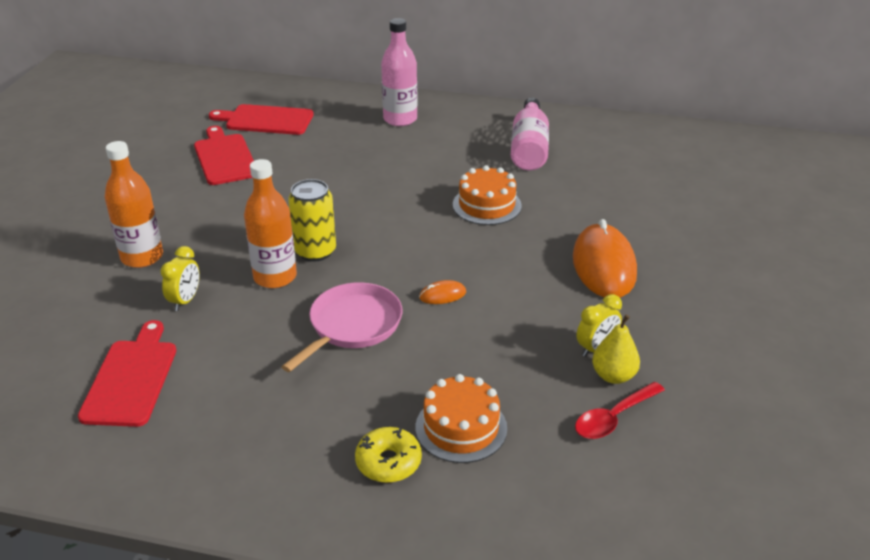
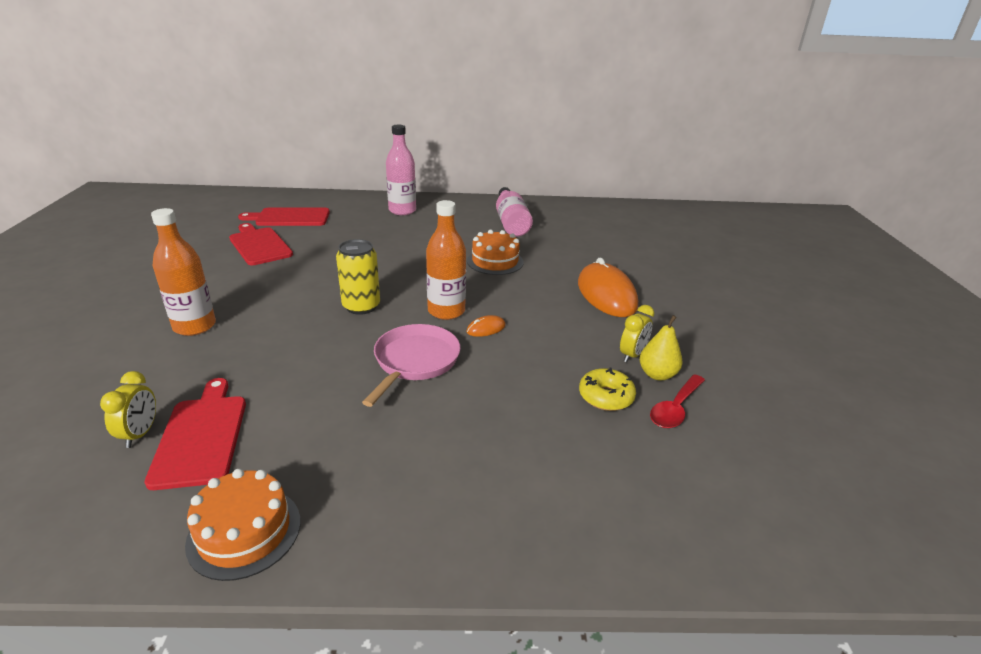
camera: 15 degrees left, 5 degrees down
(185, 301) = (246, 358): yellow clock -> yellow clock (140, 434)
(275, 277) = (330, 330): orange bottle -> orange bottle (446, 311)
(388, 462) = (493, 478): yellow donut -> yellow donut (606, 397)
(461, 427) = (548, 436): orange cake -> orange cake (244, 532)

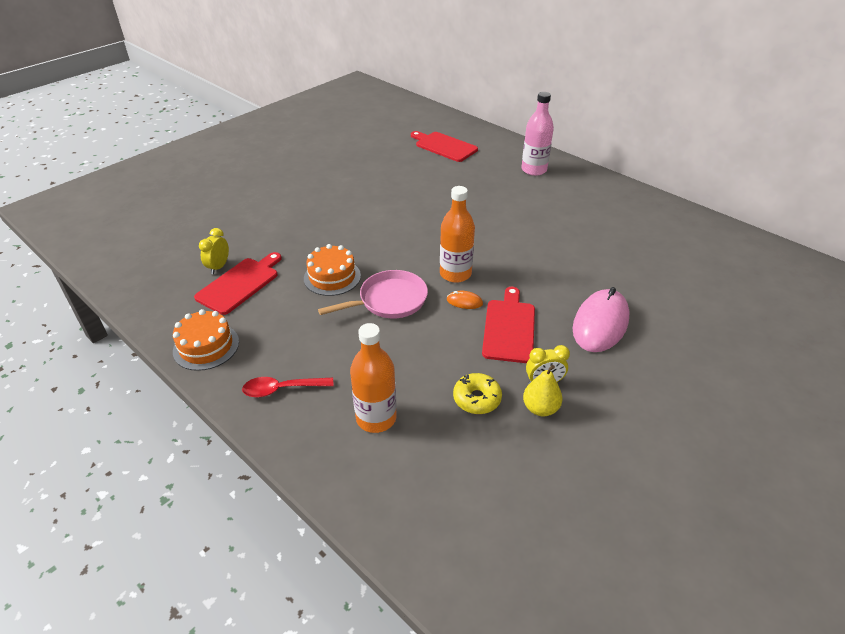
camera: 45 degrees right, 10 degrees up
(140, 434) = (219, 267): yellow clock -> yellow clock turned 150 degrees clockwise
(194, 326) = (303, 211): orange bottle -> orange bottle (376, 418)
(259, 245) = (399, 164): red cutting board -> red cutting board (509, 328)
(361, 306) = (406, 242): yellow can -> none
(495, 261) = (547, 249): orange cake -> orange cake (332, 277)
(511, 222) = (613, 217): pink bottle -> none
(606, 294) = (600, 323): orange mouse -> pink mouse
(675, 408) = (514, 439): red spoon -> red spoon (282, 389)

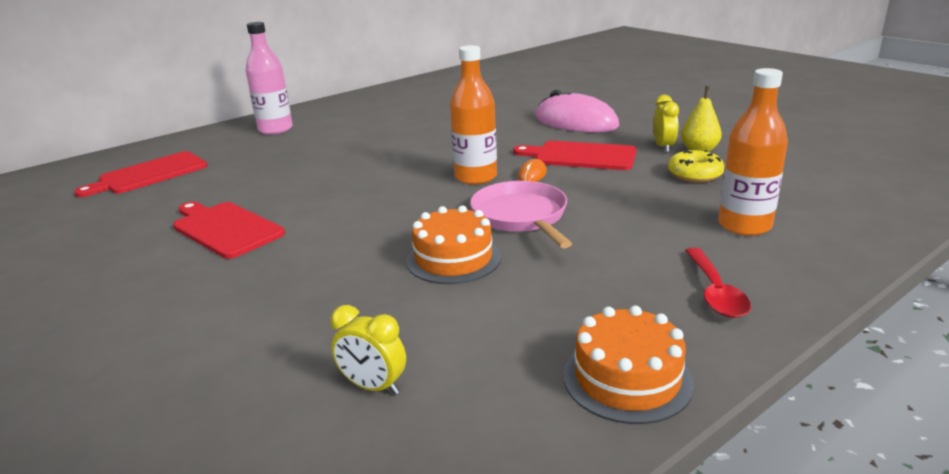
camera: 80 degrees left, 15 degrees down
(240, 284) = (443, 352): red cutting board -> red cutting board (225, 228)

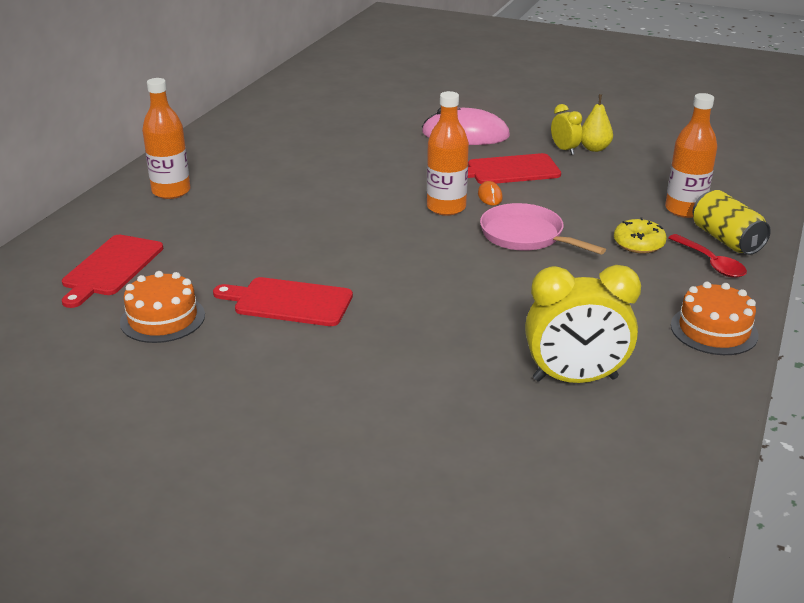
camera: 30 degrees left, 5 degrees up
(275, 129) = (171, 191): pink bottle -> orange bottle
(373, 386) = (575, 379): yellow clock -> yellow clock, size x1.98
(453, 259) = (517, 281): orange cake -> orange cake (162, 318)
(694, 175) = (613, 172): yellow donut -> yellow donut (638, 244)
(767, 269) = (726, 240): none -> yellow can

